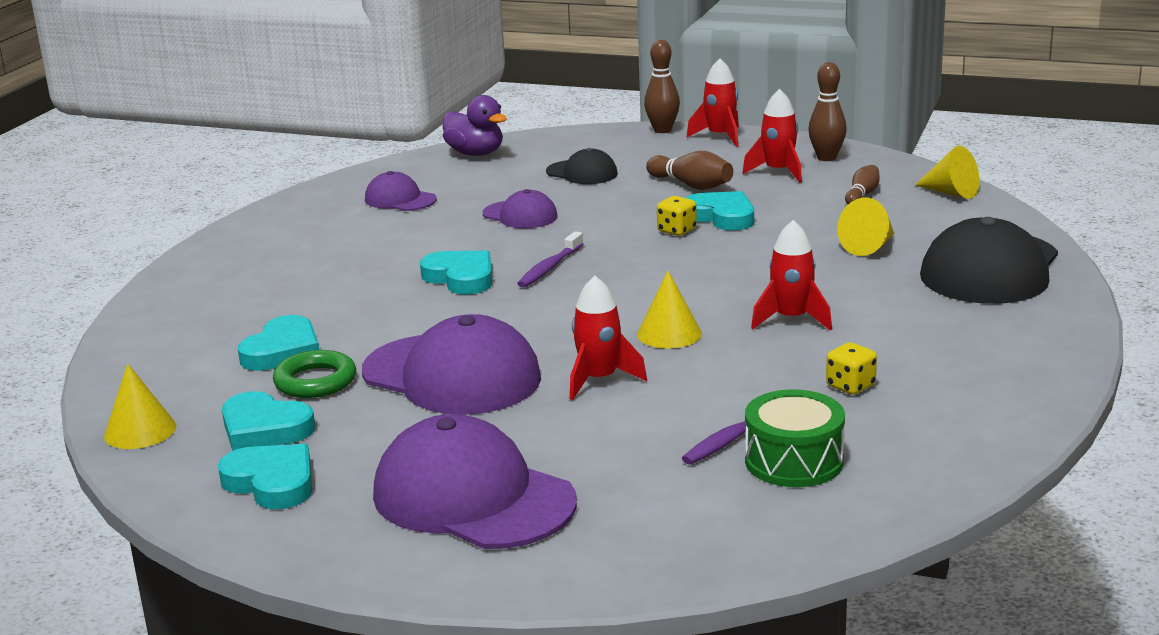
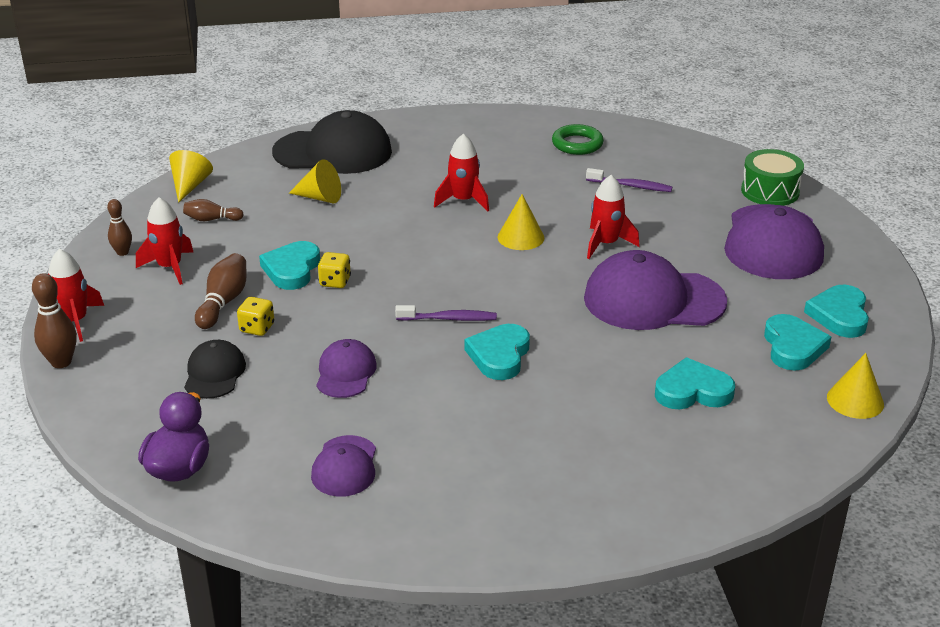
camera: 120 degrees left, 10 degrees up
(315, 381) = (717, 354): green ring -> green ring (577, 144)
(452, 375) = (653, 300): purple cap -> purple cap turned 90 degrees counterclockwise
(794, 461) = (635, 165): green drum -> green drum (770, 191)
(826, 158) = (122, 252): brown bowling pin -> brown bowling pin, size x0.66
(850, 386) = (537, 166): yellow dice -> yellow dice (257, 328)

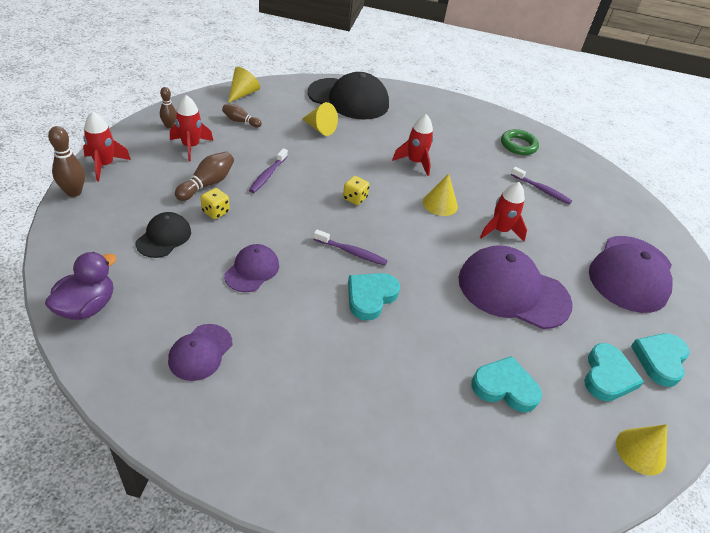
camera: 15 degrees right, 10 degrees up
(292, 269) = (268, 175): turquoise heart -> purple toothbrush
(335, 282) = (290, 194): yellow dice -> yellow dice (354, 198)
(770, 191) = (647, 229): green drum -> none

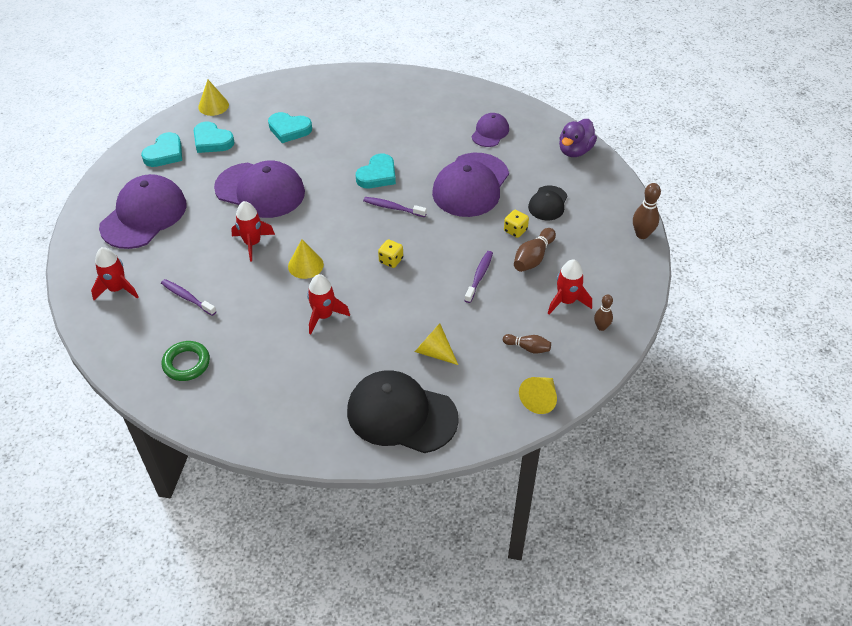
camera: 175 degrees left, 5 degrees up
(104, 165) = (635, 266): red rocket -> red rocket (117, 289)
(252, 270) = (471, 185): purple cap -> purple cap, size x1.91
(607, 376) = (212, 141): turquoise heart -> turquoise heart turned 75 degrees counterclockwise

